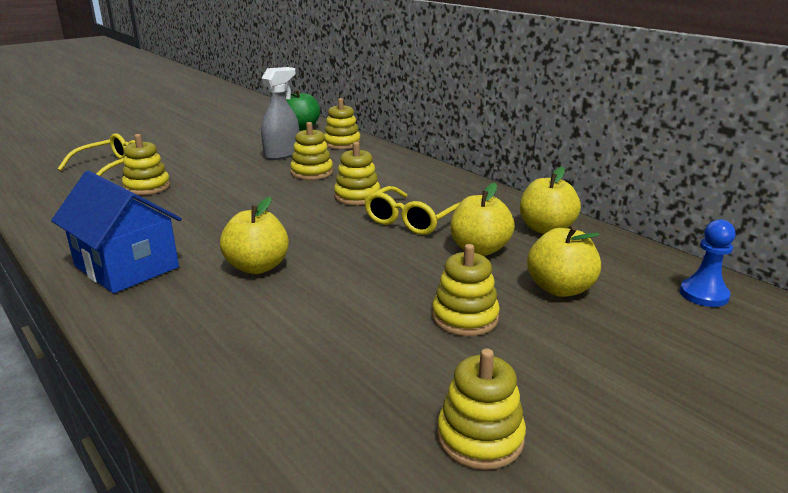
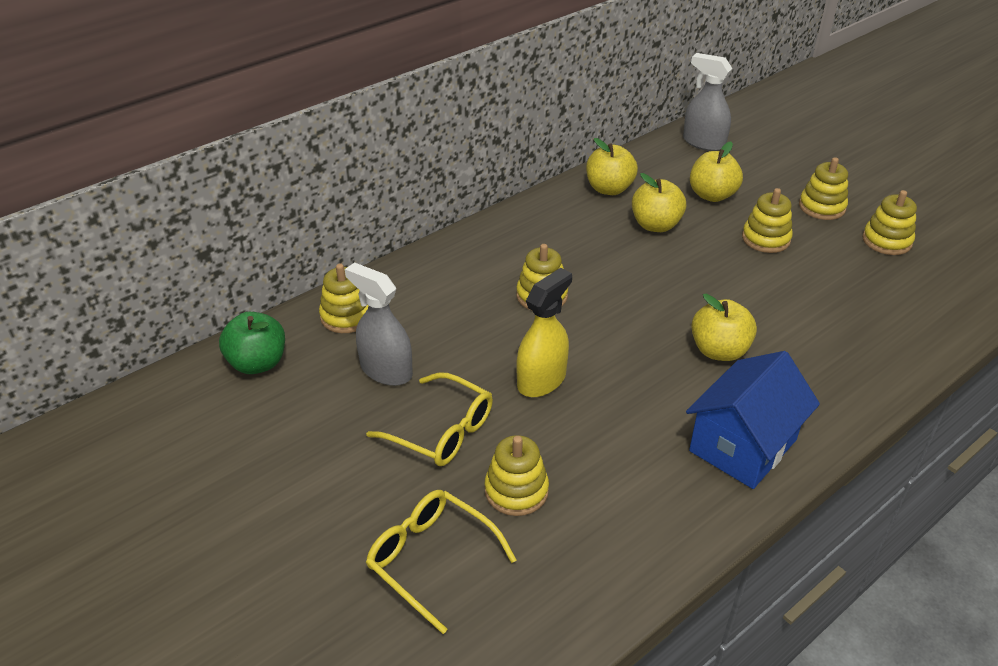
camera: 90 degrees left, 15 degrees up
(251, 195) = (542, 380): none -> yellow spray bottle
(312, 172) = (463, 336): yellow stacking toy -> yellow stacking toy (822, 207)
(411, 220) = (601, 259): yellow glasses -> yellow glasses (441, 431)
(703, 294) = (703, 143): blue pawn -> grey spray bottle

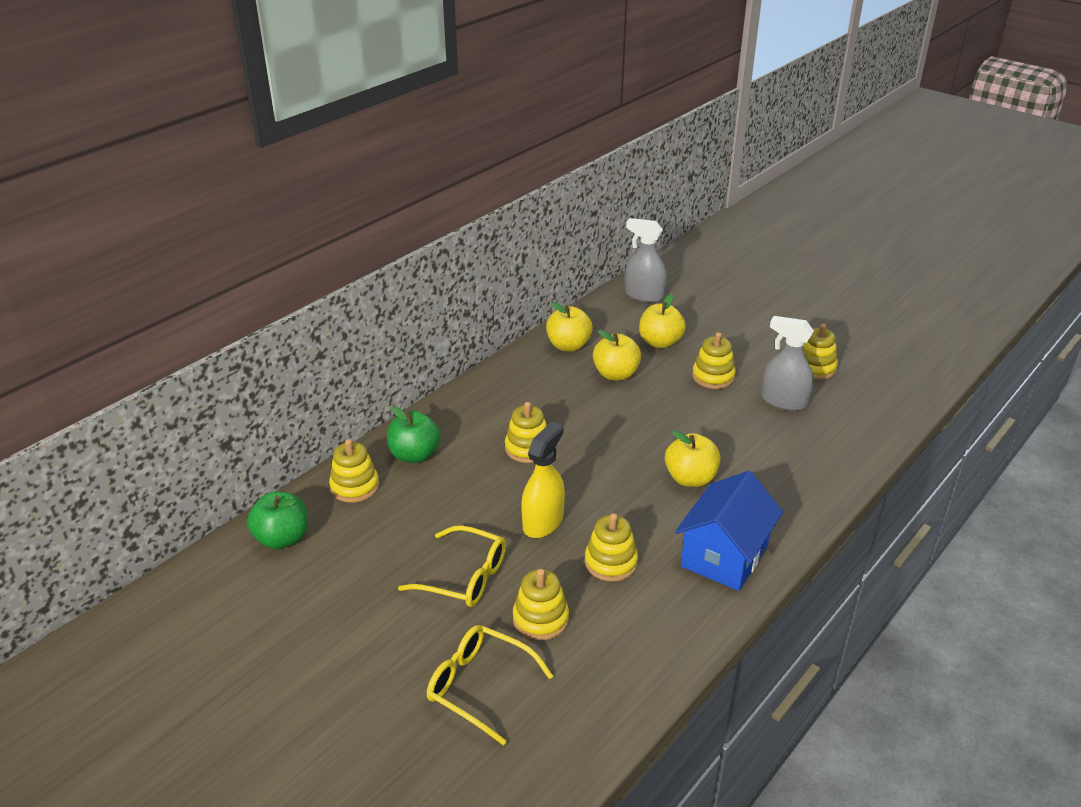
camera: 10 degrees left, 5 degrees down
(386, 370) = (402, 530): grey spray bottle -> grey spray bottle (784, 401)
(417, 289) = (414, 455): none -> green apple
(822, 207) = (756, 343): yellow stacking toy -> yellow stacking toy (611, 562)

